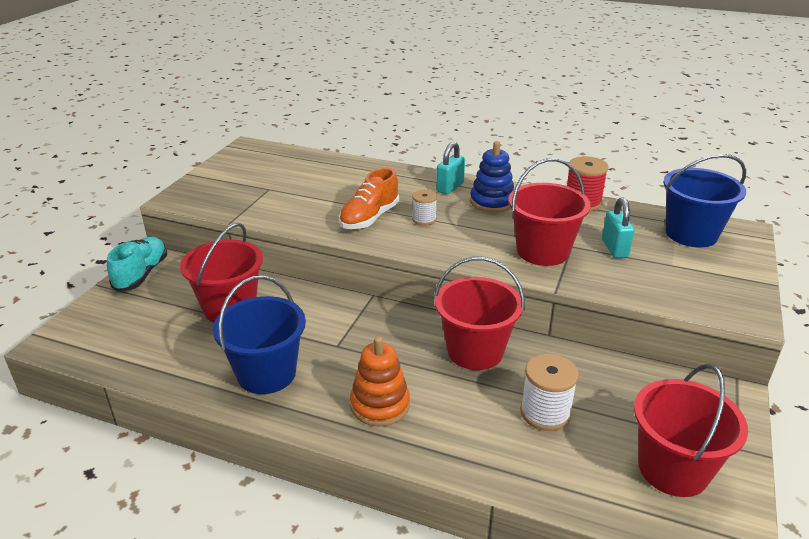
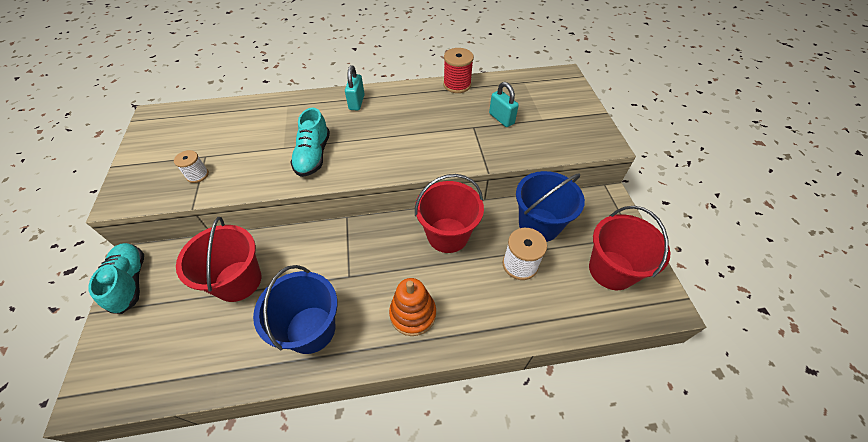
camera: 30 degrees left, 20 degrees up
(369, 218) = (313, 155): orange shoe -> turquoise shoe
(424, 219) = (357, 141): white spool -> white spool (197, 175)
(492, 202) = (396, 106): blue stacking toy -> none
(542, 251) = (458, 139): red bucket -> none
(691, 234) = (538, 88): blue bucket -> blue bucket (539, 225)

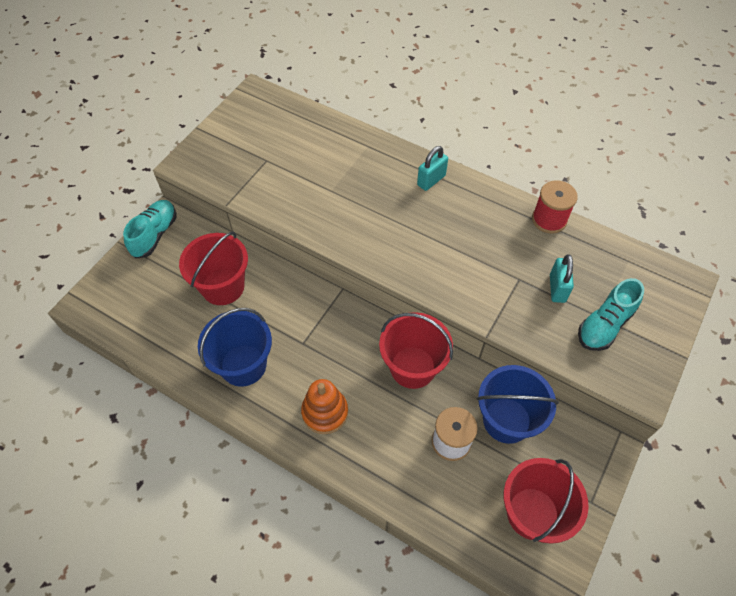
camera: 40 degrees right, 5 degrees up
(197, 175) = (249, 176): white spool -> none
(313, 155) = (349, 215): turquoise shoe -> turquoise shoe (605, 325)

